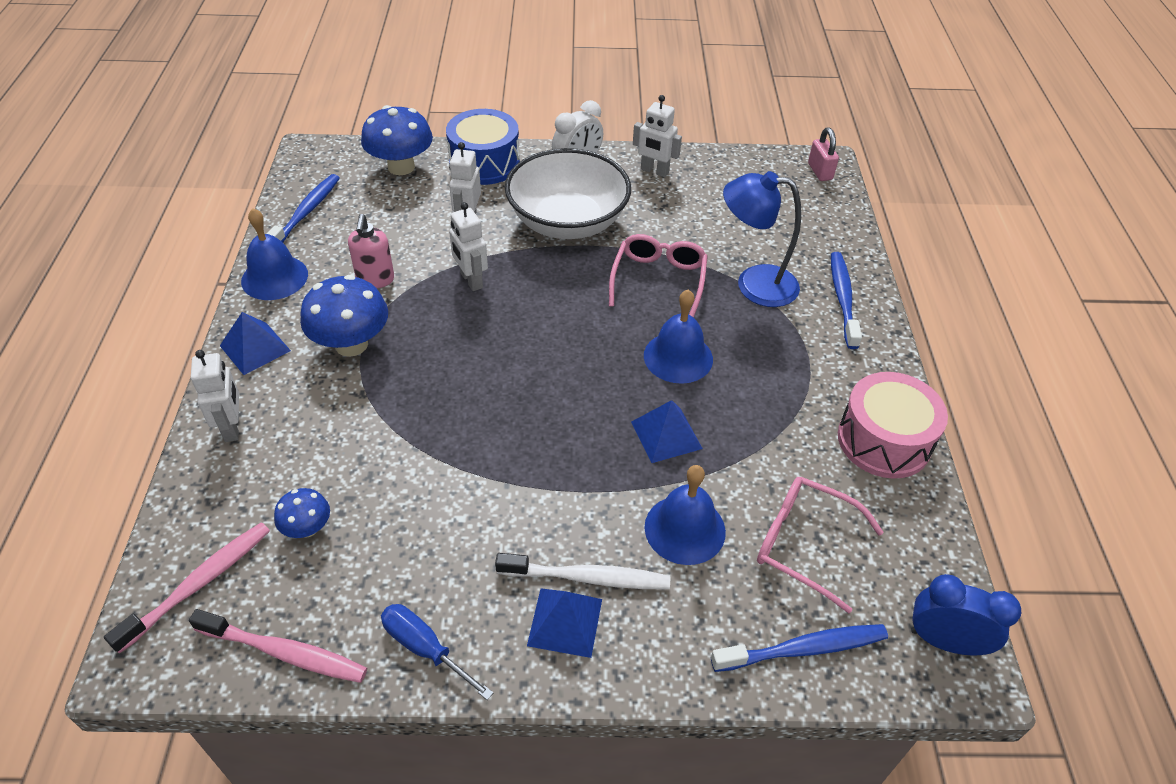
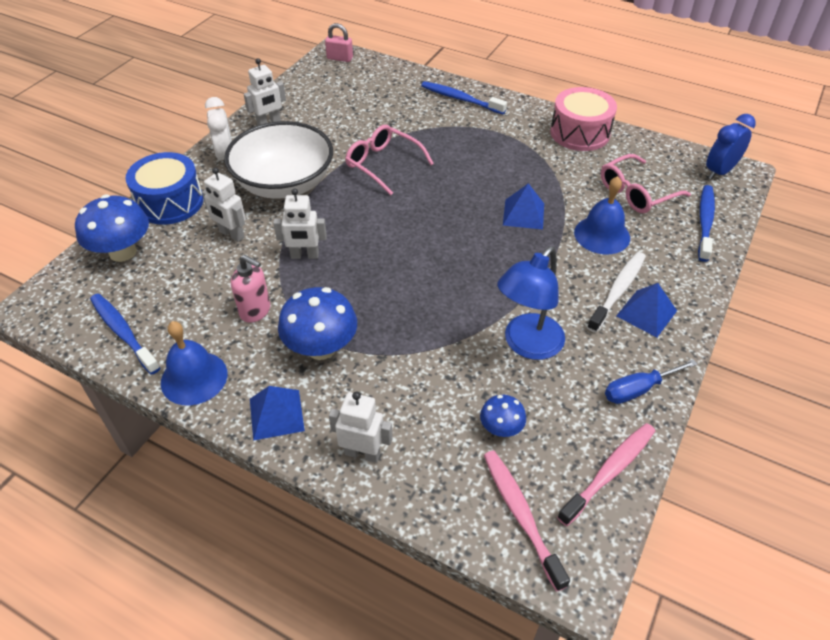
camera: 60 degrees left, 0 degrees up
(678, 357) = (460, 183): blue bell -> none
(754, 284) = (420, 126): blue lamp -> blue lamp (527, 345)

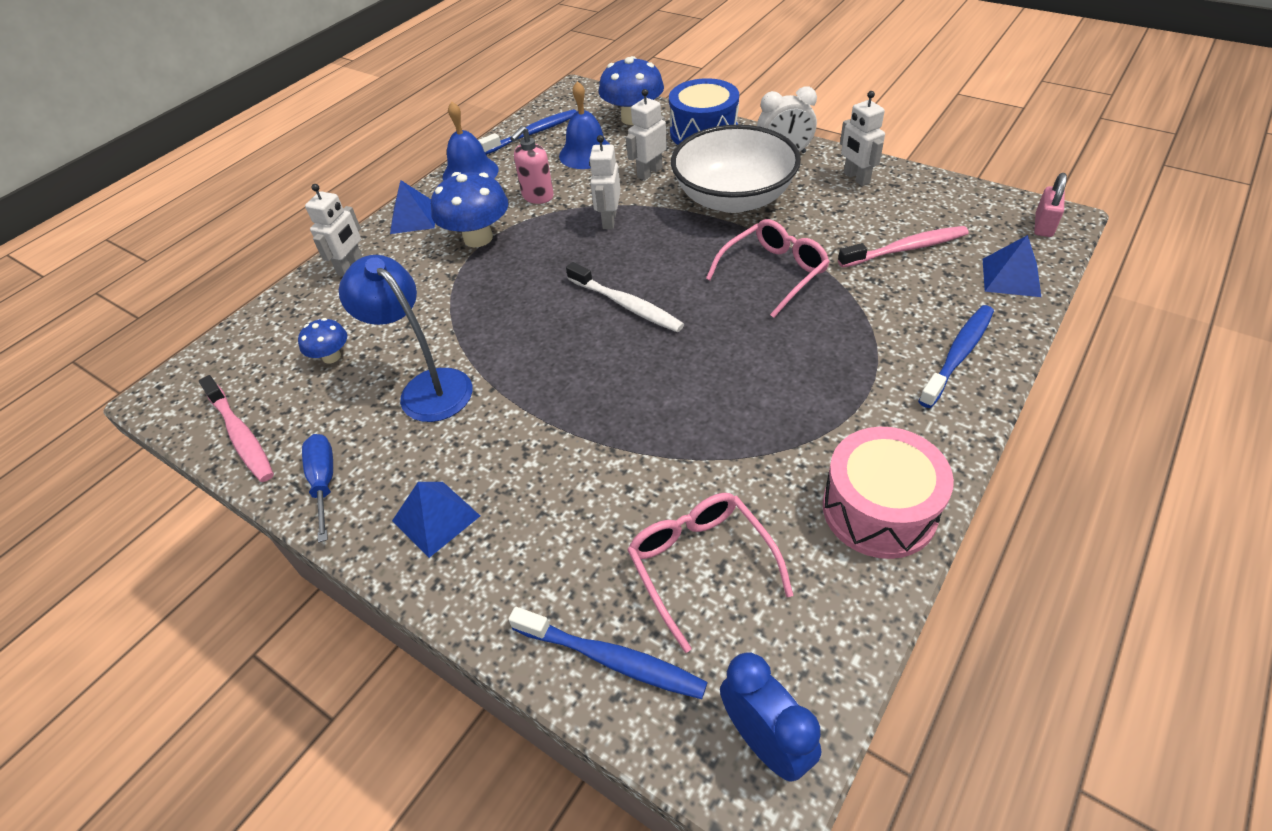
camera: 100 degrees right, 0 degrees up
(520, 515) = (237, 363): pink toothbrush -> pink toothbrush (905, 249)
(523, 214) = (659, 407): blue pyramid -> blue pyramid (1011, 277)
(602, 235) = (601, 494): blue bell -> blue bell (586, 153)
(617, 291) = (485, 492): white toothbrush -> white toothbrush (626, 305)

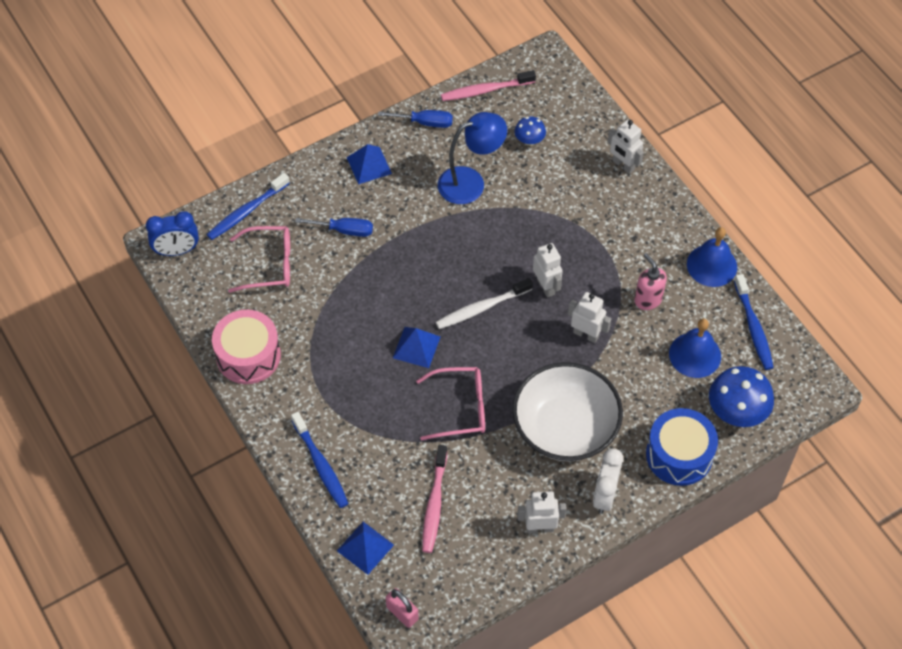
camera: 110 degrees right, 10 degrees up
(413, 218) = (665, 213): blue pyramid -> blue pyramid (416, 347)
(478, 238) = (613, 247): blue mushroom -> none
(580, 493) = (344, 230): none -> blue screwdriver
(649, 172) = (637, 387): white robot -> white robot (546, 286)
(774, 273) = (460, 408): pink glasses -> pink glasses turned 75 degrees counterclockwise

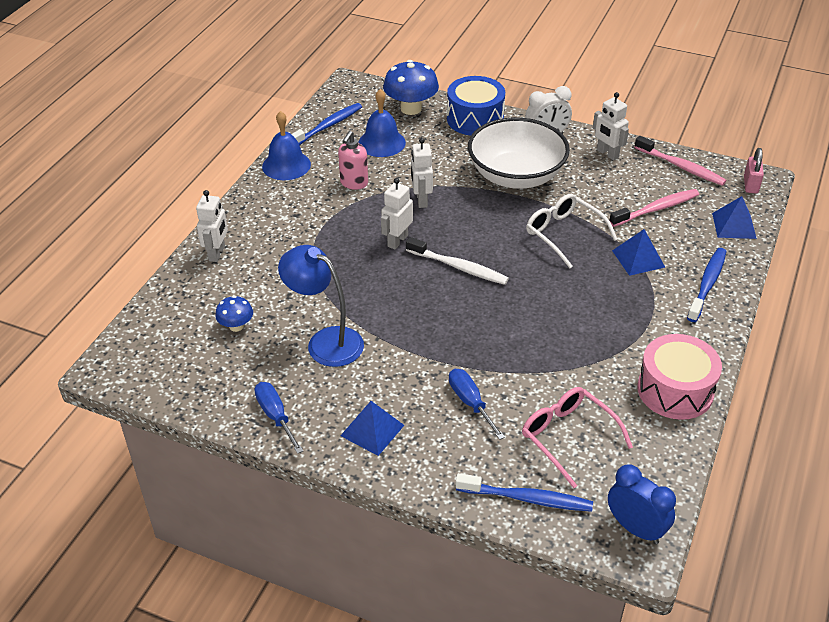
camera: 125 degrees left, 15 degrees down
(416, 347) = (539, 286): blue pyramid -> blue pyramid (638, 259)
(460, 408) = (563, 234): pink glasses -> white glasses
(485, 90) = (191, 391): pink toothbrush -> pink toothbrush (681, 167)

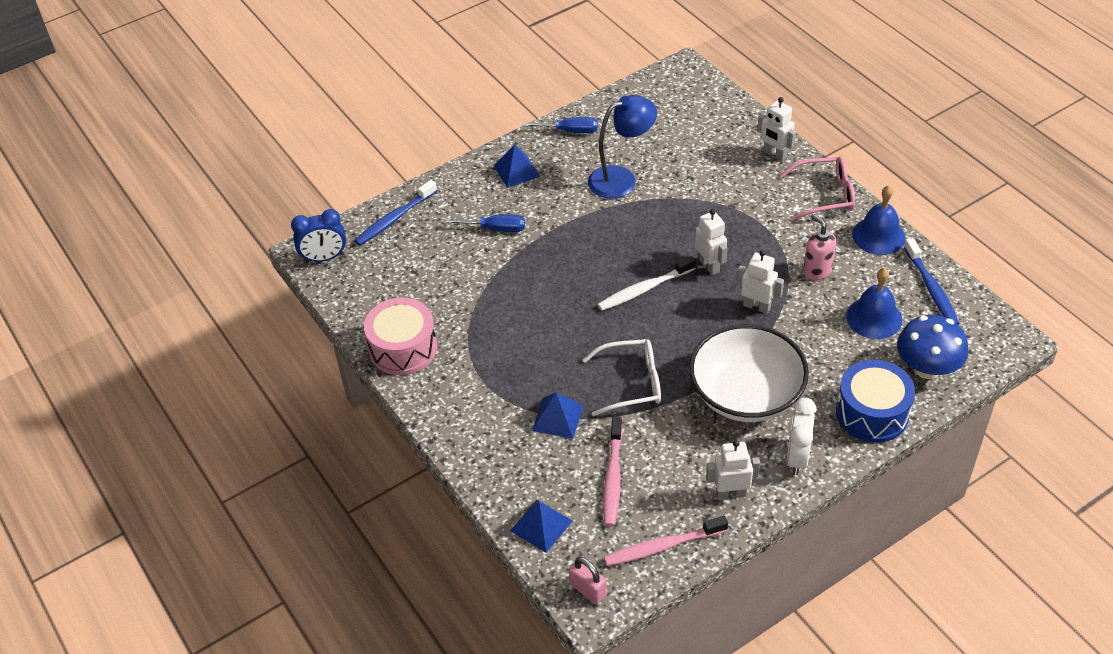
camera: 125 degrees right, 5 degrees up
(236, 326) = (677, 139): blue mushroom -> none
(567, 437) = (421, 264): pink glasses -> pink glasses (825, 195)
(707, 284) = (487, 447): blue toothbrush -> none

